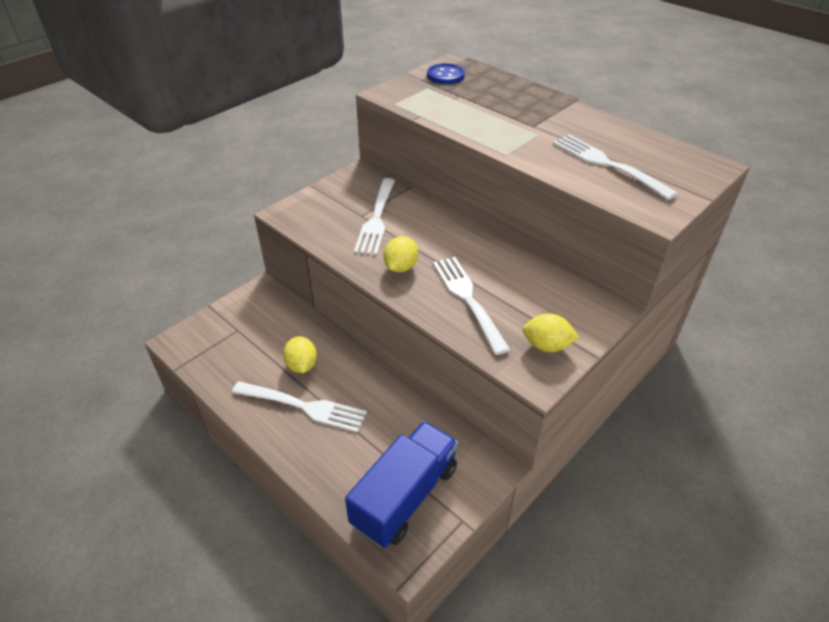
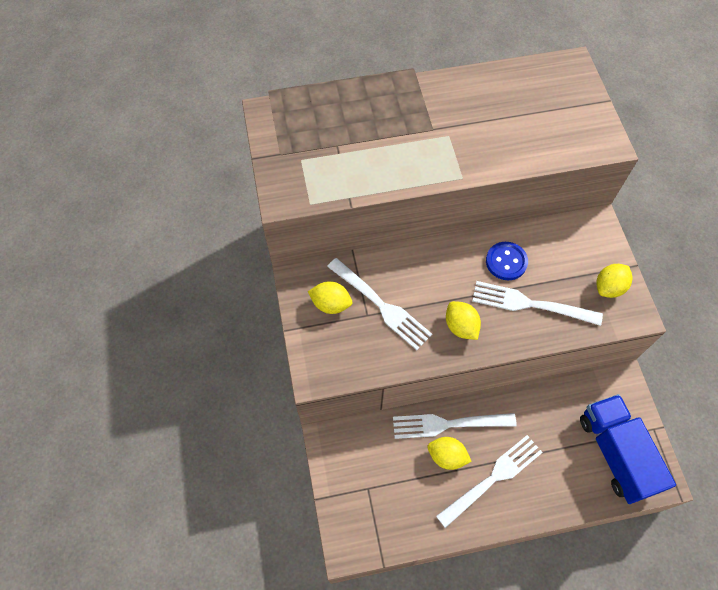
camera: 55 degrees left, 20 degrees up
(353, 195) = (331, 304): none -> yellow lemon
(445, 76) = (289, 131): blue button -> blue button (506, 262)
(608, 165) = (526, 124): white fork -> white fork (449, 424)

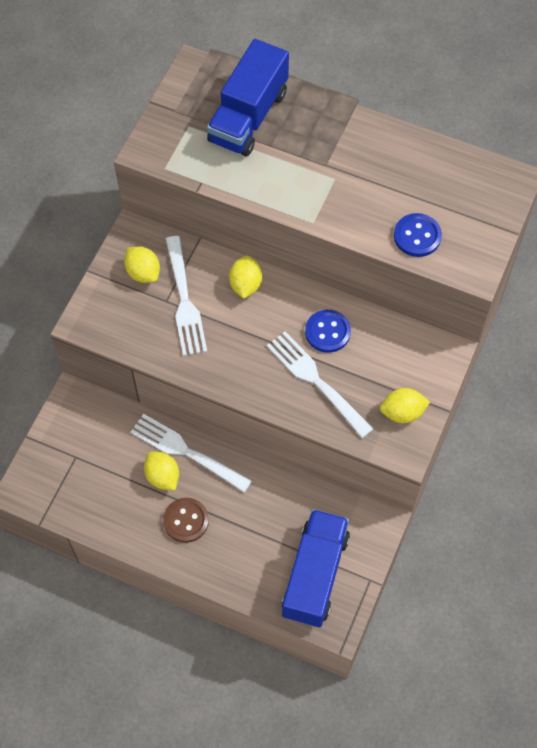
camera: 35 degrees right, 0 degrees up
(342, 126) = (248, 116): none -> blue truck
(461, 326) = (237, 360): yellow lemon -> yellow lemon (245, 285)
(492, 479) = (186, 521): white fork -> brown button
(545, 143) = (417, 236): none -> blue button

